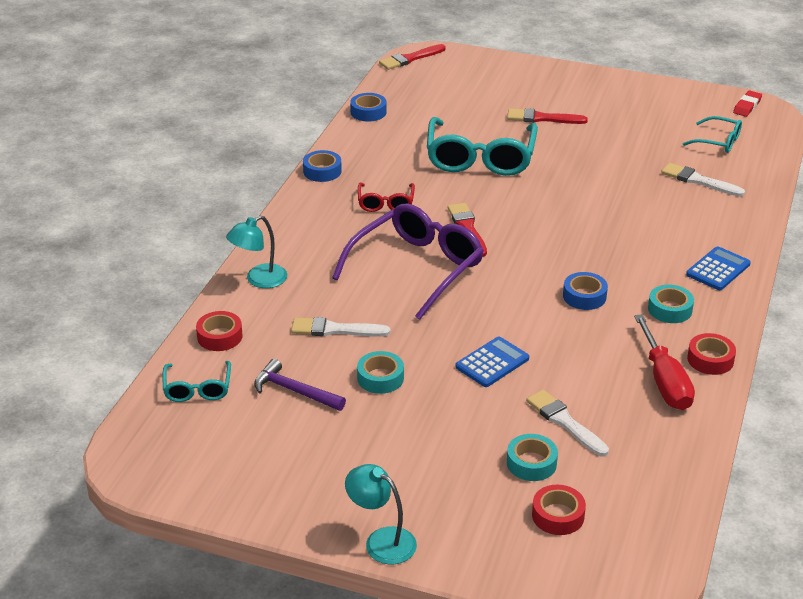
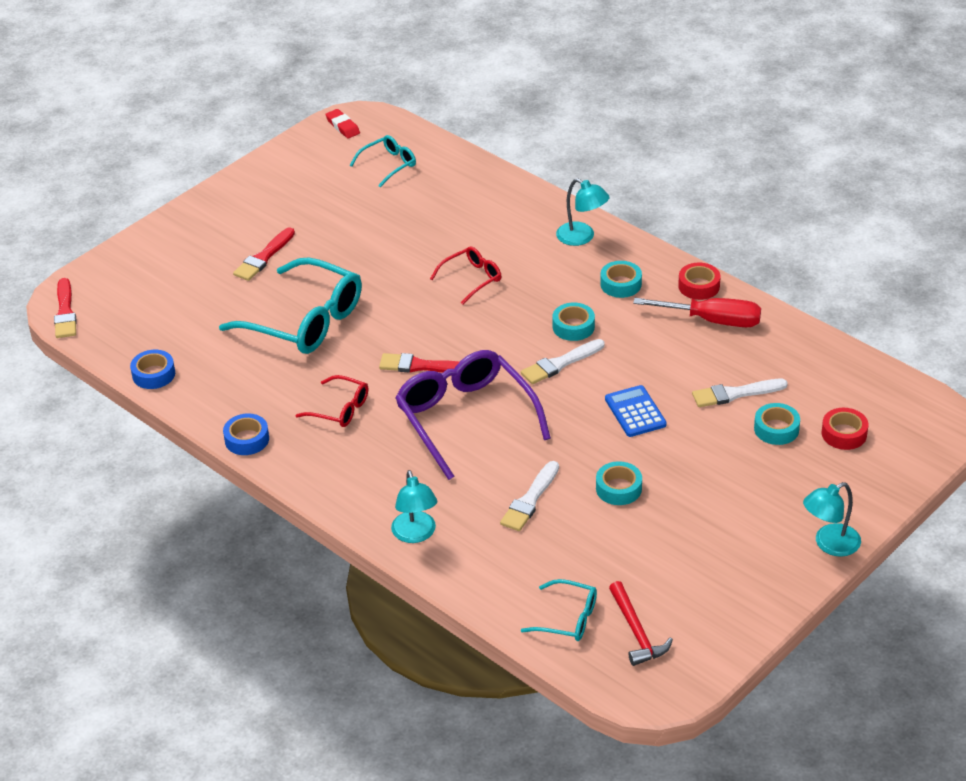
camera: 65 degrees left, 5 degrees up
(198, 434) = (636, 632): none -> red hammer
(220, 336) = (494, 585): red tape -> none
(294, 391) = (607, 550): purple hammer -> none
(584, 296) = (573, 327): blue tape -> turquoise tape
(604, 224) = (472, 278): none -> red glasses
(698, 181) = (443, 199): white brush -> white brush (560, 363)
(718, 269) = (582, 237): blue calculator -> turquoise lamp

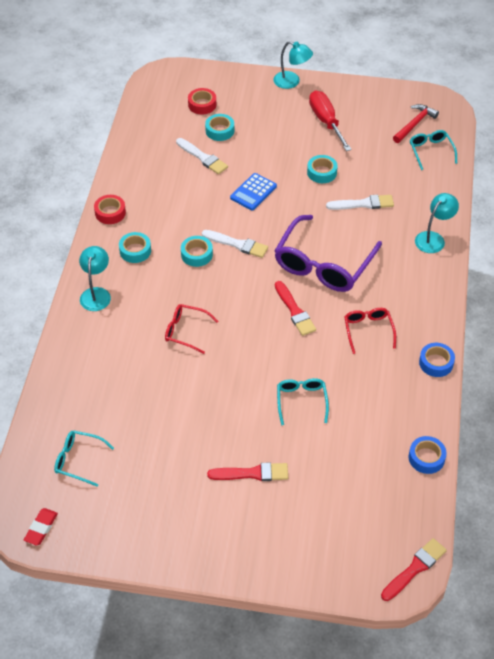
camera: 125 degrees left, 10 degrees up
(306, 321) = (301, 401): turquoise glasses -> turquoise glasses, size x0.50
(712, 321) = (141, 193): red screwdriver -> red screwdriver (326, 122)

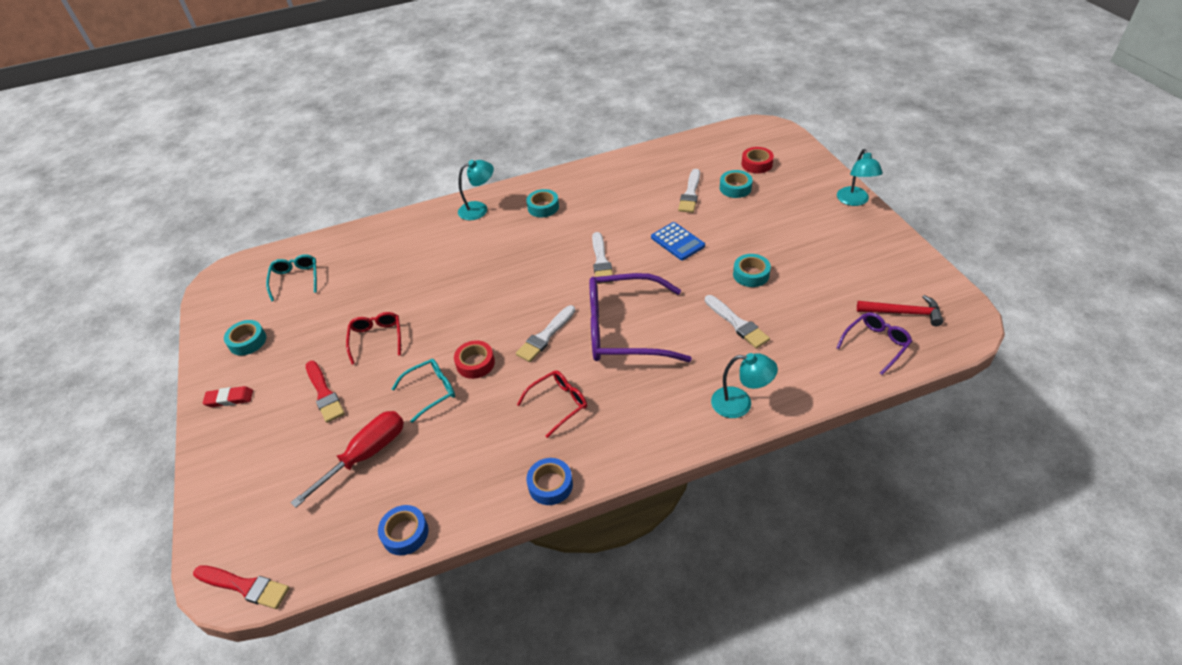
camera: 65 degrees right, 5 degrees down
(41, 528) = (219, 290): red eraser -> red eraser (229, 399)
(110, 213) = (575, 175): red tape -> red tape (475, 363)
(185, 331) = (471, 276): red glasses -> red glasses (376, 338)
(196, 254) = (567, 242): turquoise tape -> turquoise tape (247, 341)
(253, 192) = (677, 242): blue calculator -> blue calculator turned 135 degrees counterclockwise
(294, 311) = (545, 336): red brush -> white brush
(326, 122) = (826, 247): red screwdriver -> red screwdriver (366, 455)
(430, 151) = (876, 344): turquoise glasses -> purple glasses

